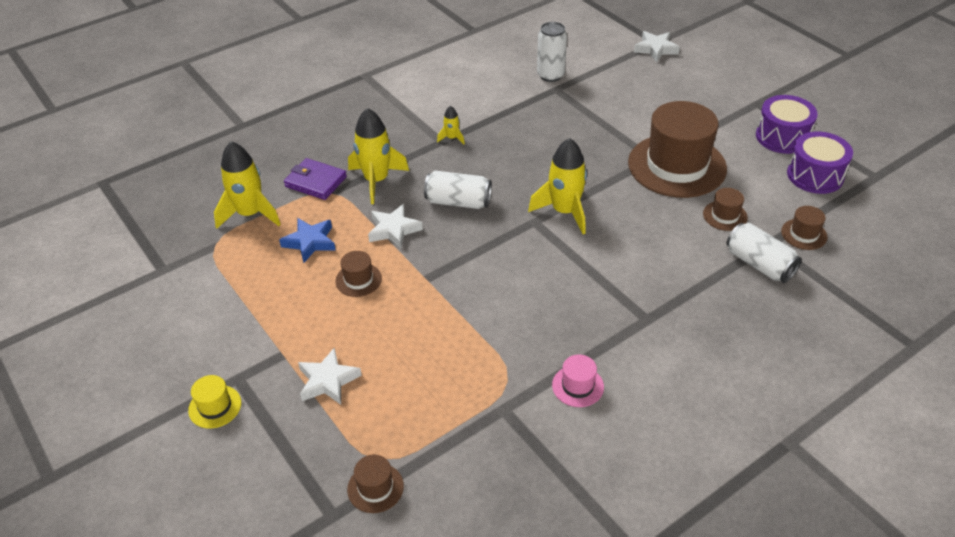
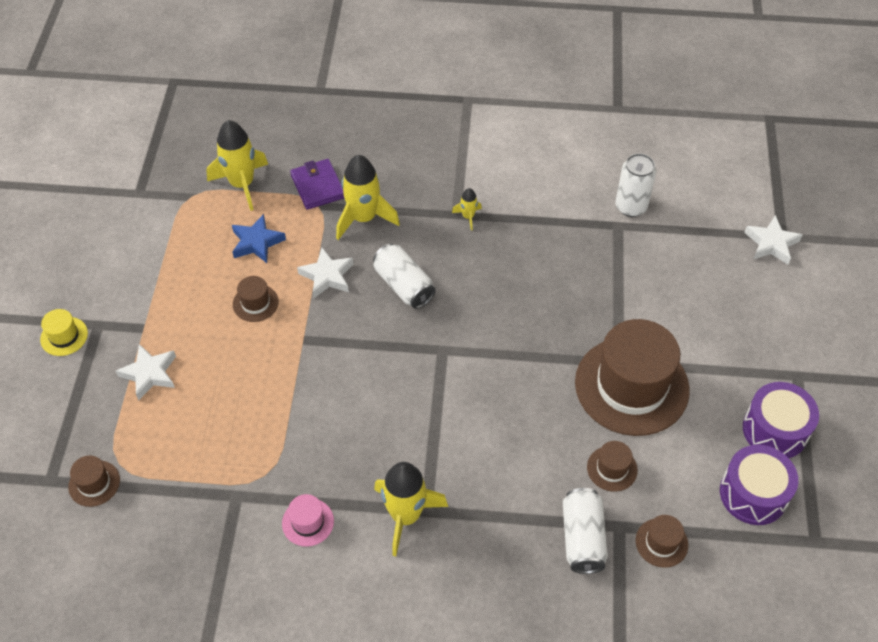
camera: 40 degrees right, 10 degrees up
(564, 211) = (478, 359): yellow rocket -> yellow rocket (405, 516)

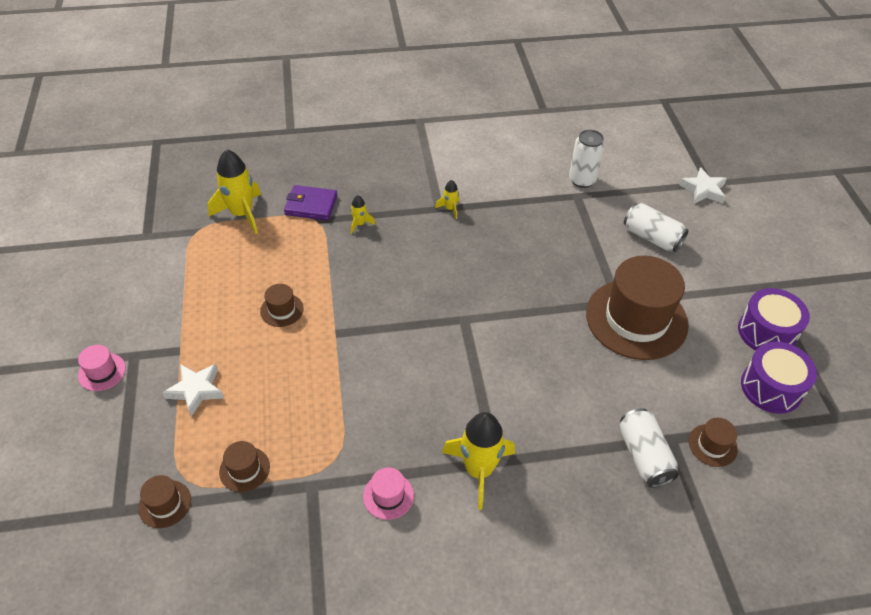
camera: 15 degrees left, 5 degrees down
(64, 336) = (102, 372): yellow hat -> pink hat
(257, 242) = (268, 259): blue star -> none
(318, 186) = (311, 205): purple wallet -> purple wallet turned 45 degrees counterclockwise
(327, 276) = (341, 276): white star -> none
(363, 218) = (359, 224): yellow rocket -> yellow rocket, size x0.47
(404, 285) = (412, 272): white can -> white can (651, 237)
(612, 468) = (646, 390): brown hat -> brown hat (244, 469)

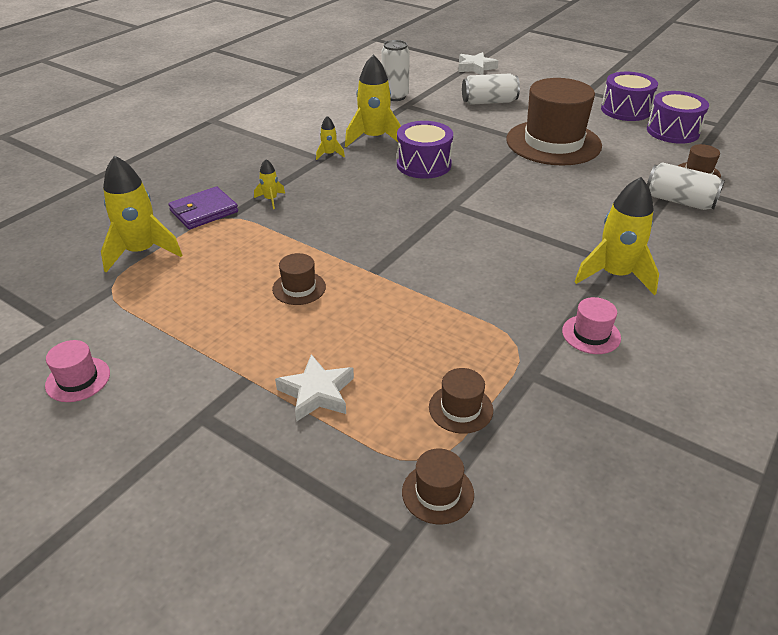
camera: 45 degrees left, 10 degrees down
(102, 372) = (187, 455): pink hat -> pink hat (78, 379)
(500, 266) = (423, 164): none -> purple drum
(502, 215) = (374, 138): none -> yellow rocket

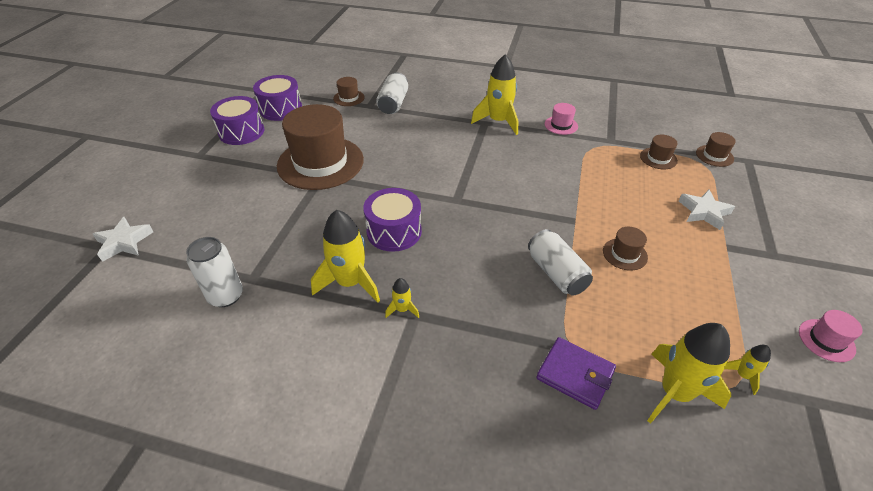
camera: 110 degrees left, 5 degrees up
(271, 199) = (518, 324): yellow rocket -> yellow rocket (742, 375)
(489, 102) = (233, 214): white can -> white can (556, 273)

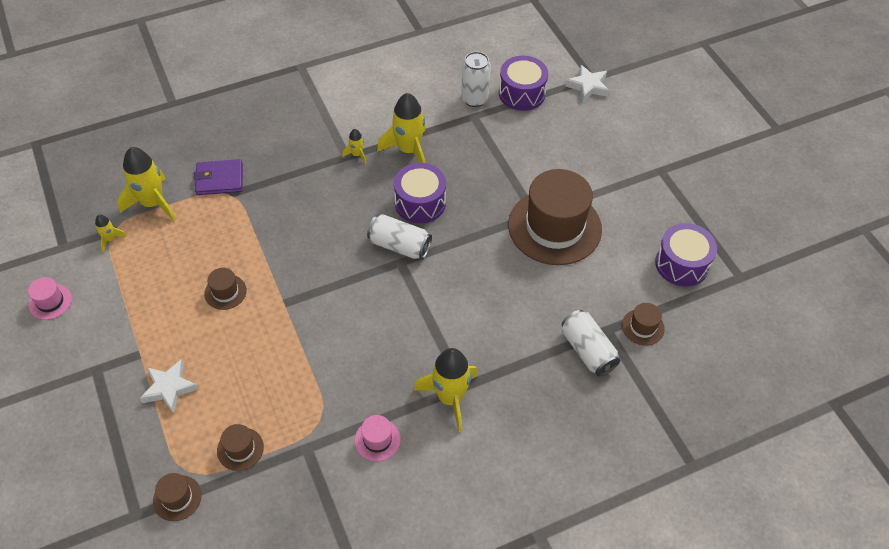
camera: 140 degrees right, 10 degrees up
(241, 132) = (669, 214): purple drum -> purple drum (522, 93)
(556, 273) = (270, 242): white can -> white can (399, 245)

